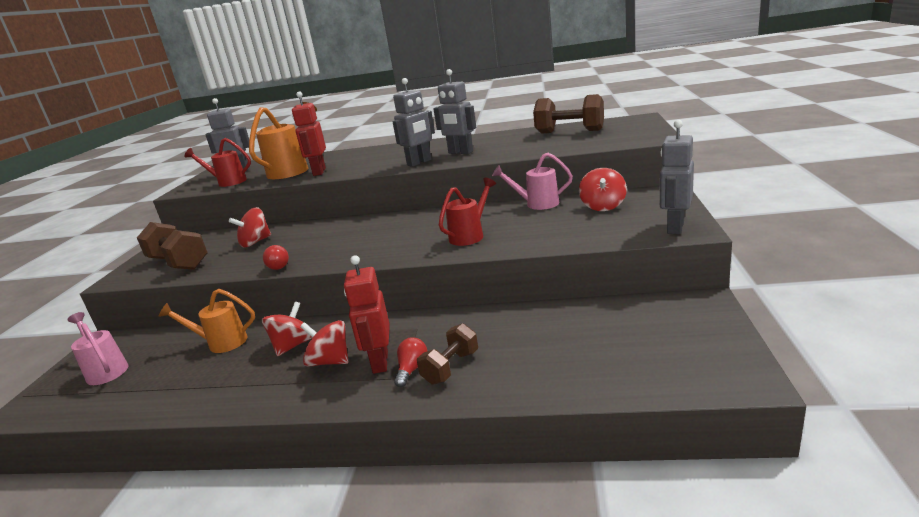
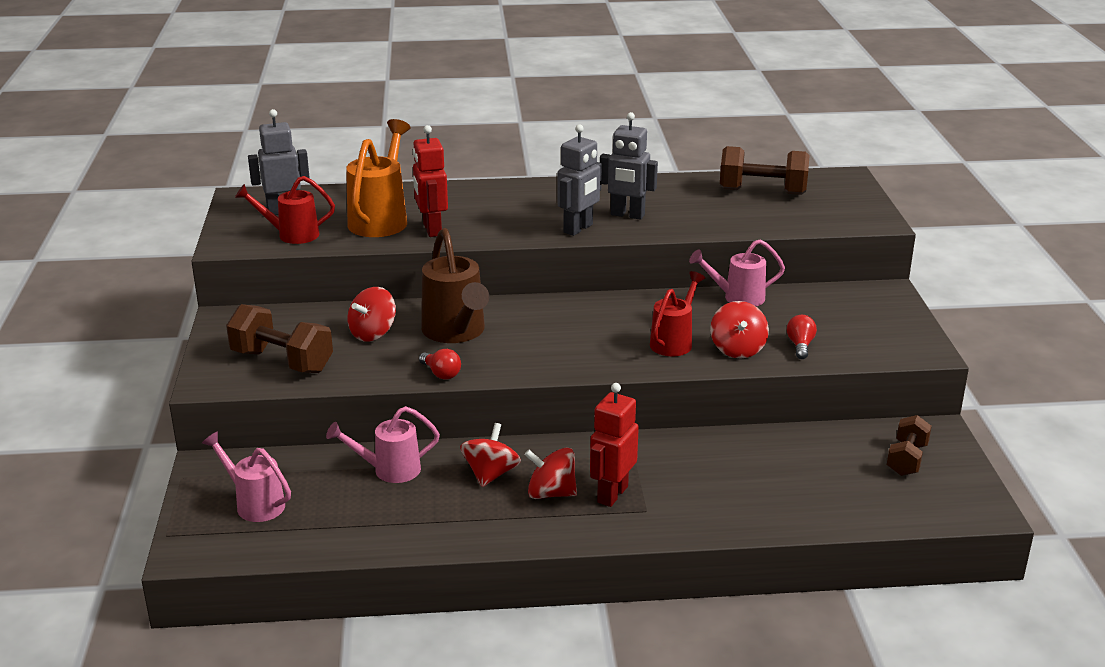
camera: 15 degrees left, 5 degrees up
(222, 343) = (390, 470): orange watering can -> pink watering can
(312, 238) = (456, 332): none -> brown watering can
(379, 362) = (612, 494): red robot -> red robot turned 45 degrees clockwise
(412, 369) = (654, 502): red light bulb -> red light bulb (800, 345)
(451, 367) = (696, 500): brown dumbbell -> brown dumbbell (906, 459)
(603, 206) = (820, 308): red spinning top -> red spinning top (737, 349)
(675, 227) = (908, 346): grey robot -> none

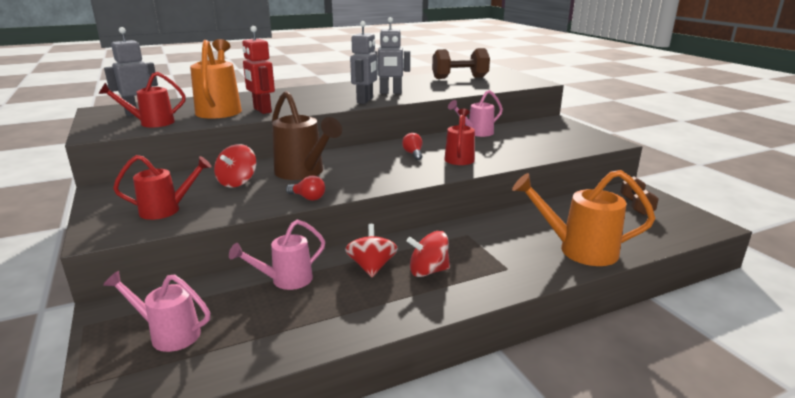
camera: 20 degrees left, 5 degrees down
(282, 361) = (166, 210): brown dumbbell -> red watering can
(612, 494) = (473, 262): red robot -> none
(737, 349) = (503, 155): red spinning top -> none
(758, 506) = (579, 250): none -> orange watering can
(800, 345) = (538, 149): red light bulb -> red light bulb (413, 154)

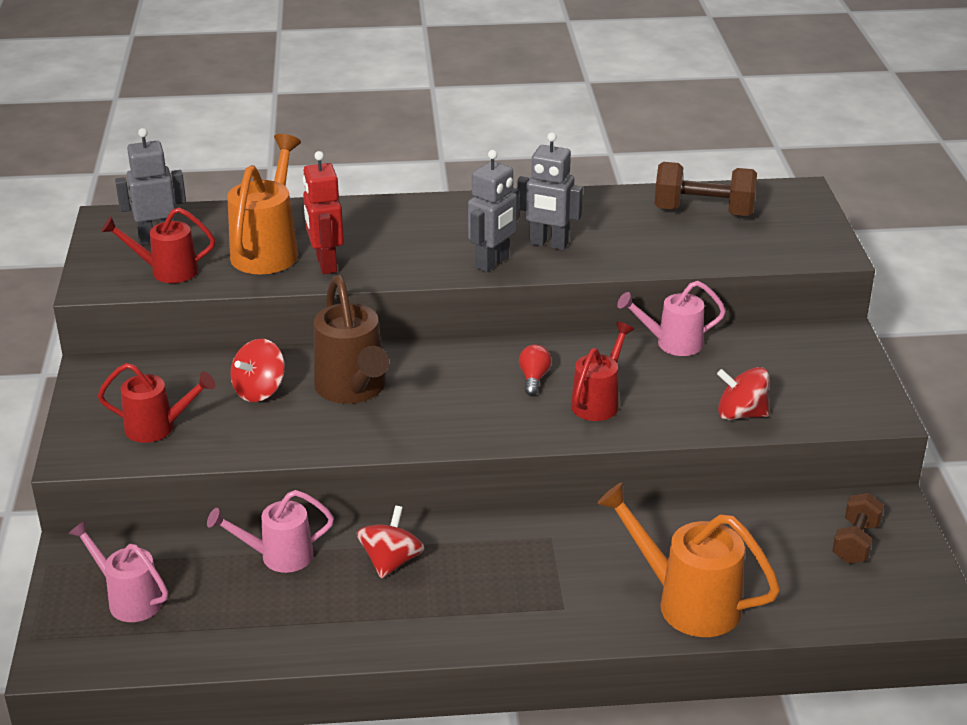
camera: 20 degrees right, 10 degrees up
(308, 198) = (336, 444): red light bulb -> none
(428, 271) = (458, 586): red spinning top -> red spinning top (741, 414)

